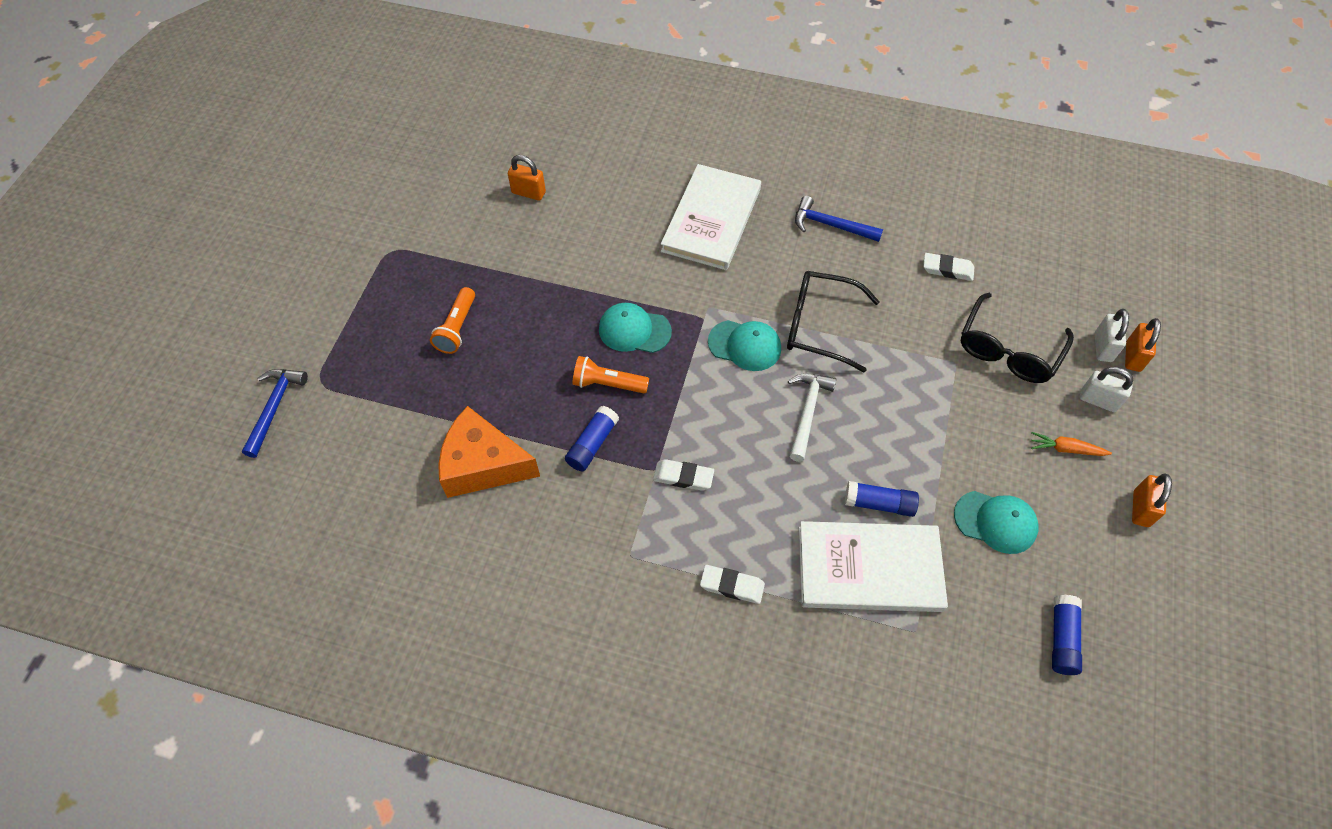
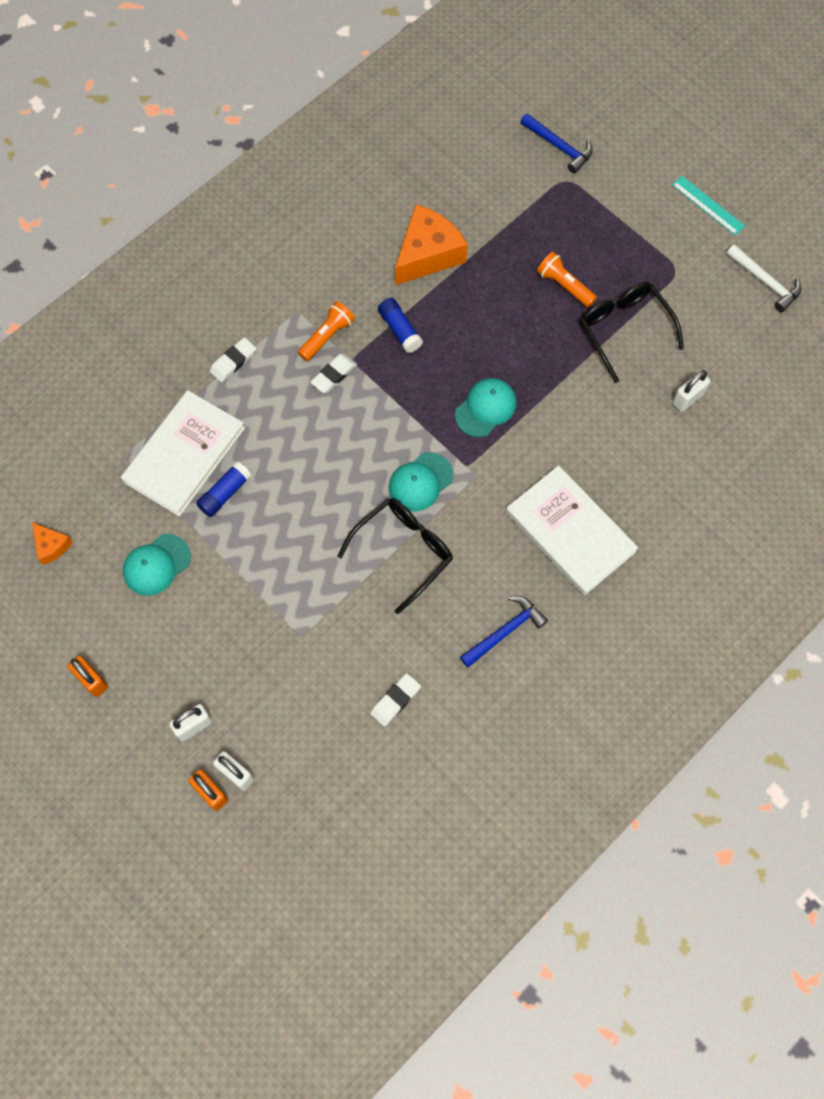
camera: 120 degrees right, 10 degrees up
(298, 254) = (708, 205): none -> turquoise ruler
(528, 193) = (687, 399): orange padlock -> white padlock
(607, 384) = (446, 365): orange flashlight -> orange flashlight (327, 336)
(807, 412) = (330, 491): white hammer -> white hammer (765, 282)
(1008, 350) = (285, 689): black glasses -> black glasses (624, 330)
(1062, 639) = (52, 546): blue glue stick -> orange cheese
(1065, 449) = (173, 663): orange carrot -> none

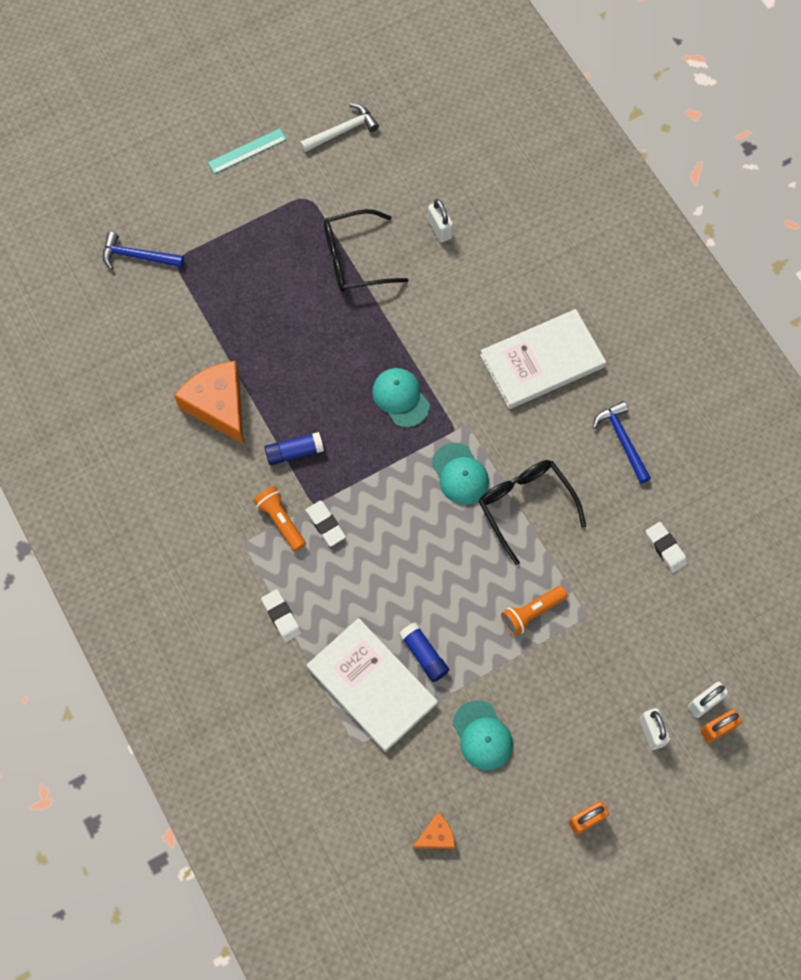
camera: 75 degrees left, 0 degrees up
(559, 147) = (137, 256): blue hammer -> blue hammer turned 135 degrees counterclockwise
(564, 285) = (292, 295): orange flashlight -> orange flashlight (531, 613)

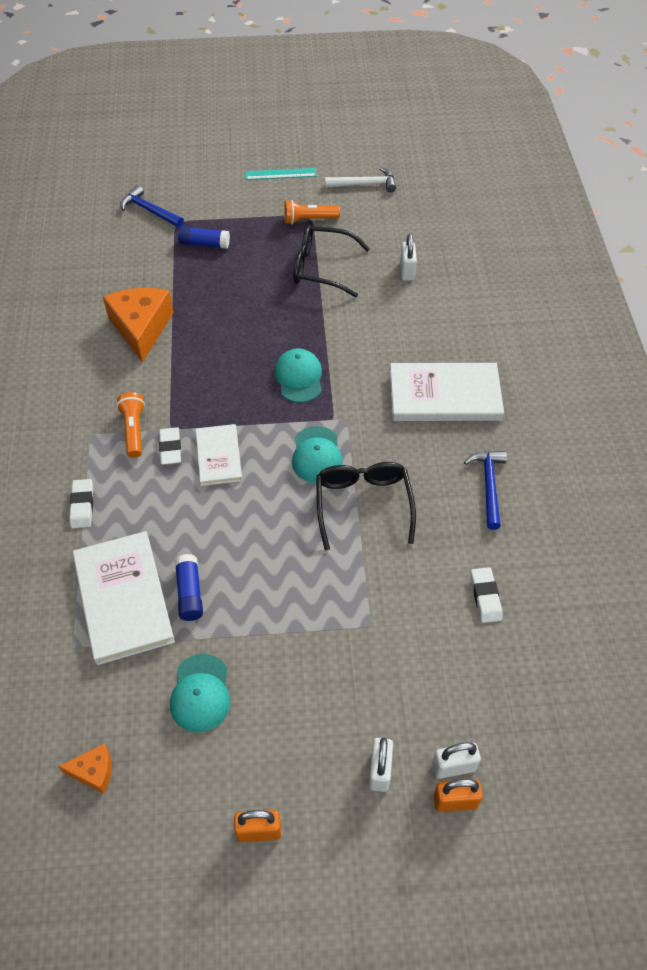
camera: 25 degrees right, 15 degrees down
(294, 452) = (180, 384): blue glue stick -> blue glue stick (204, 244)
(374, 513) = (219, 456): none -> white book
(531, 613) = (316, 599): orange flashlight -> orange flashlight (309, 220)

